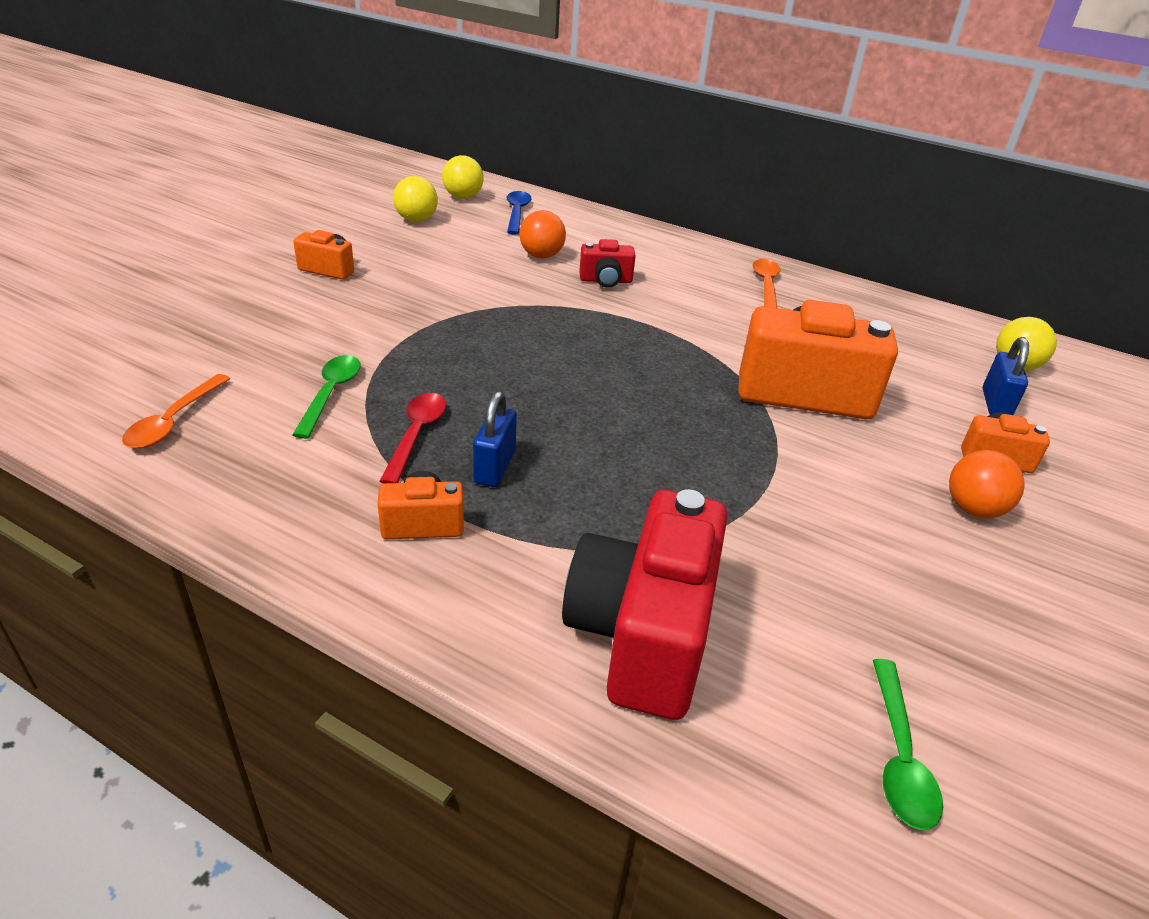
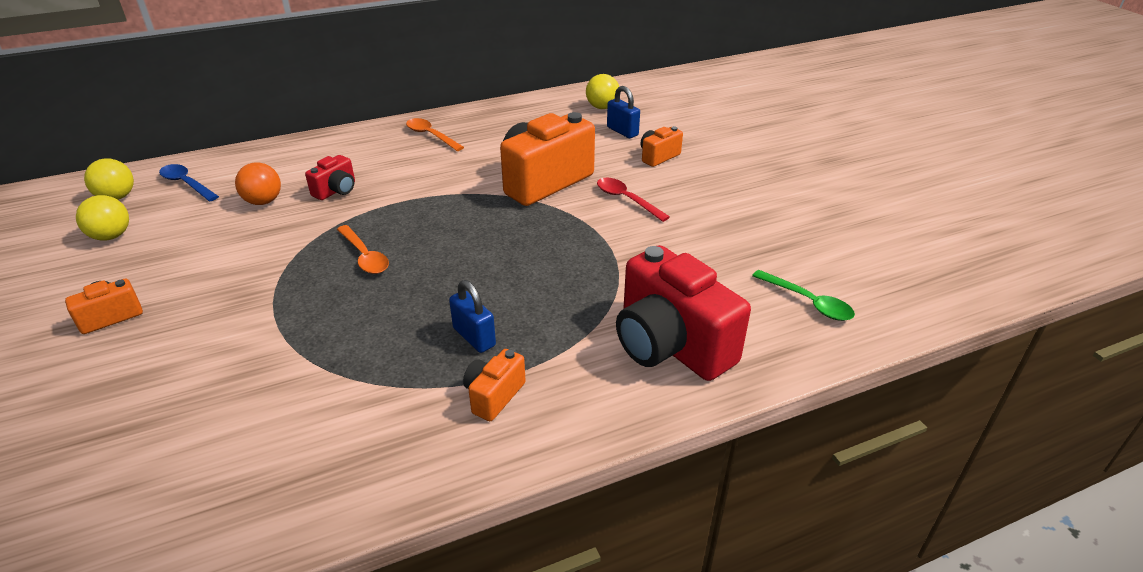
camera: 50 degrees left, 0 degrees up
(174, 421) = (213, 497): orange spoon -> orange spoon (365, 256)
(331, 394) = (294, 385): green spoon -> none
(416, 435) = (398, 359): red spoon -> red spoon (626, 200)
(973, 509) = (685, 186): orange ball -> none

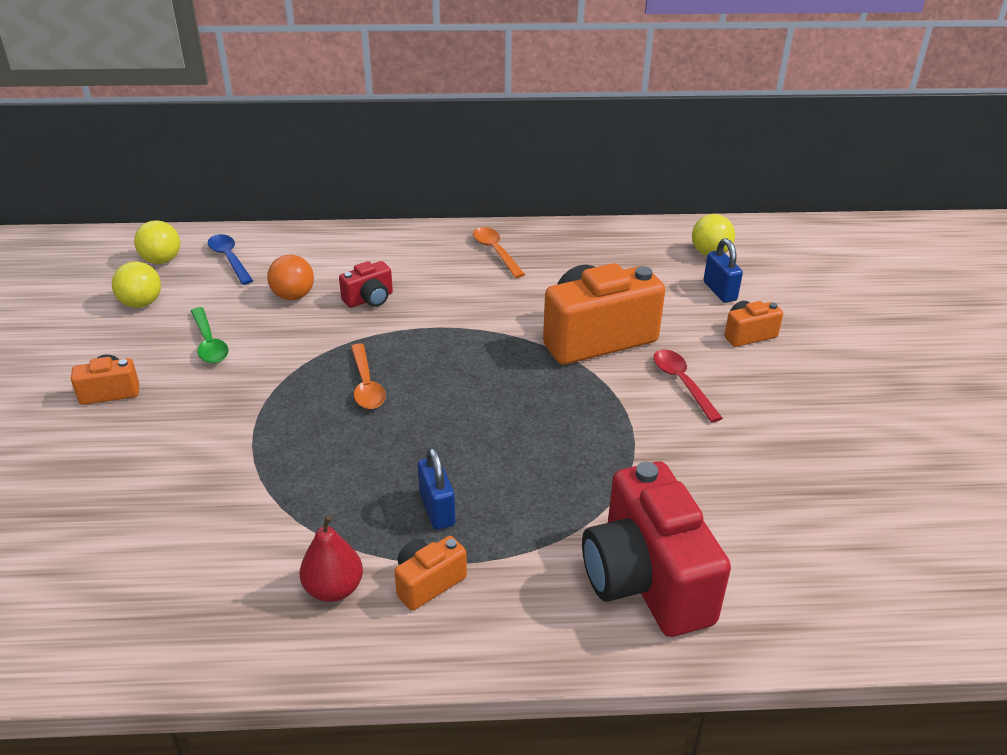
camera: 20 degrees right, 0 degrees up
(411, 424) = (334, 589): none -> red pear
(808, 302) = (842, 573): green spoon -> green spoon (209, 343)

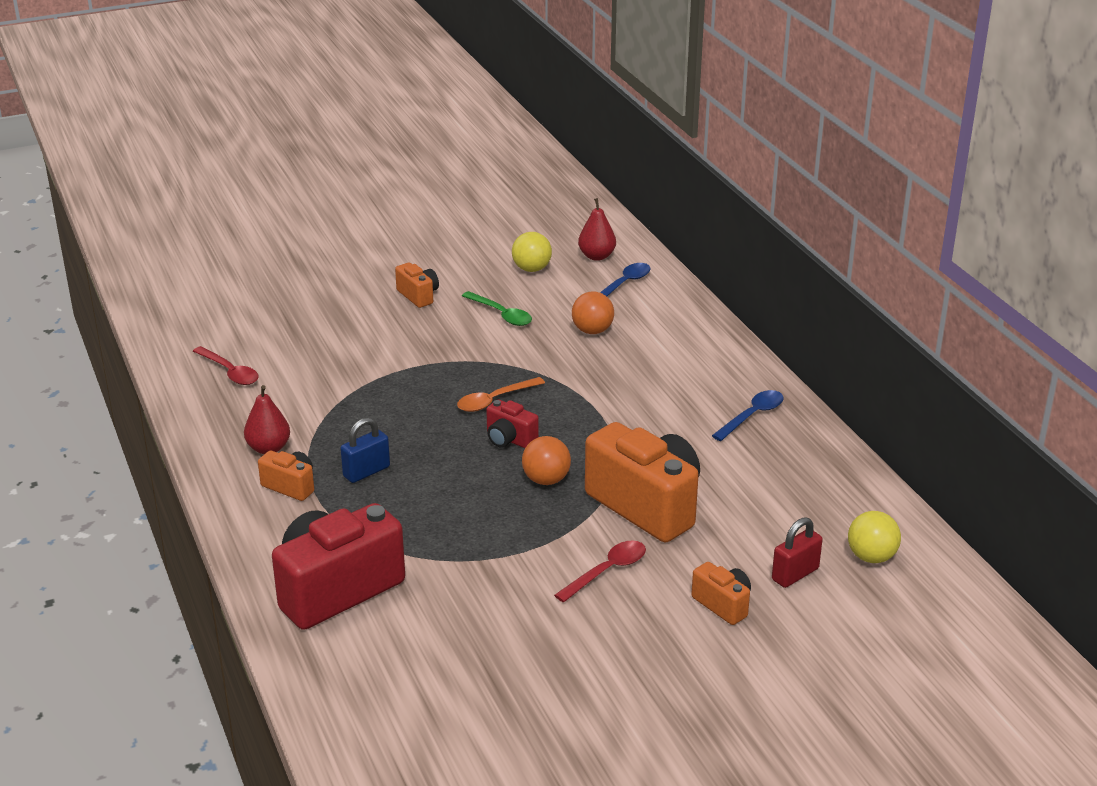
camera: 70 degrees right, 5 degrees down
(124, 597) = (230, 372): none -> red spoon
(162, 260) = (597, 256): yellow ball -> red pear
(209, 343) = (501, 314): green spoon -> green spoon turned 90 degrees counterclockwise
(369, 299) = (616, 368): red camera -> red camera (509, 439)
(495, 252) = (752, 416): orange spoon -> blue spoon
(525, 384) = (546, 480): none -> orange ball
(719, 291) = (795, 574): blue padlock -> red padlock

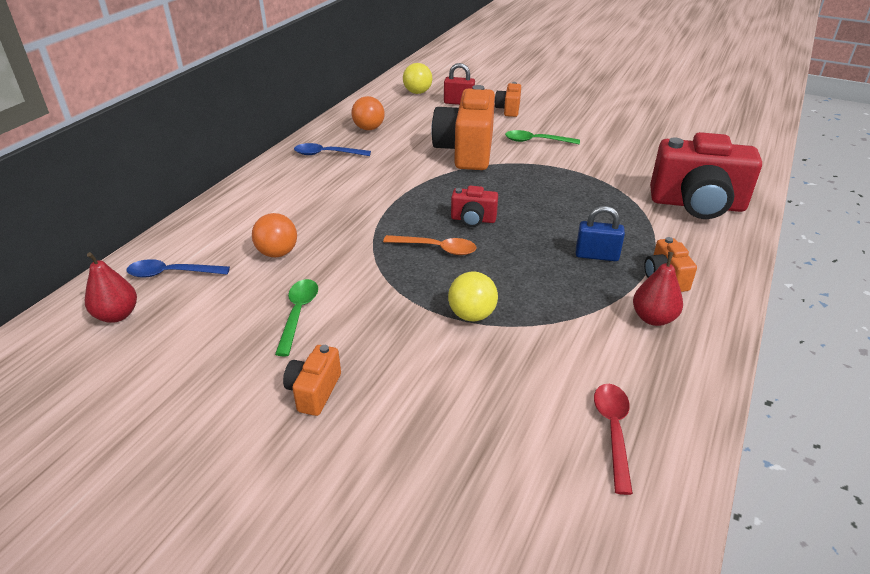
camera: 130 degrees left, 5 degrees up
(509, 439) = (473, 219): red camera -> red camera turned 105 degrees clockwise
(531, 269) = (181, 343): yellow ball -> yellow ball (472, 315)
(546, 480) = (493, 188): orange ball -> orange ball (369, 128)
(607, 571) = (536, 141): red spoon -> green spoon

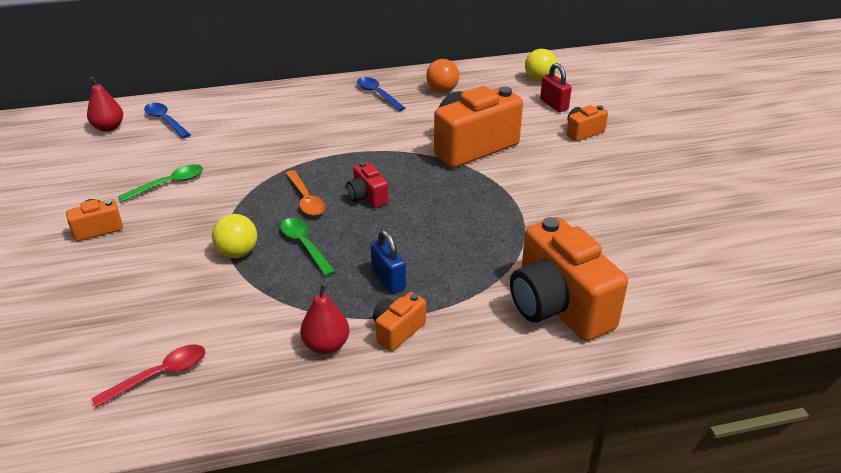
camera: 50 degrees right, 0 degrees up
(277, 253) = (227, 142): orange ball -> none
(536, 141) = (545, 170): green spoon -> green spoon (304, 245)
(697, 205) = (558, 306): red camera -> orange camera

